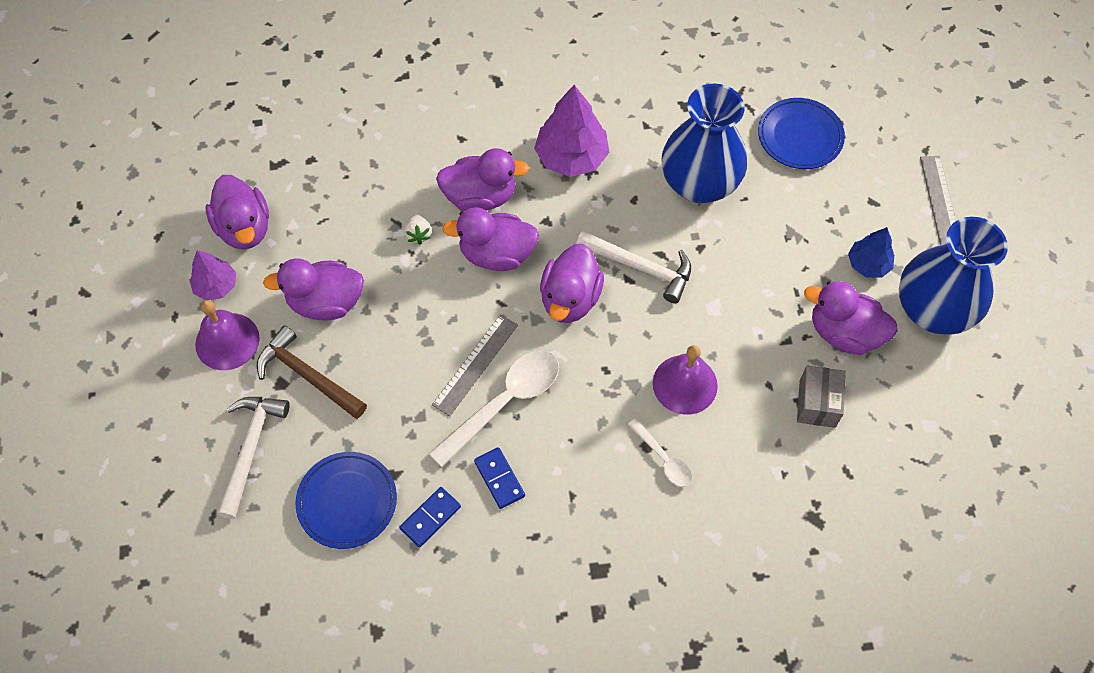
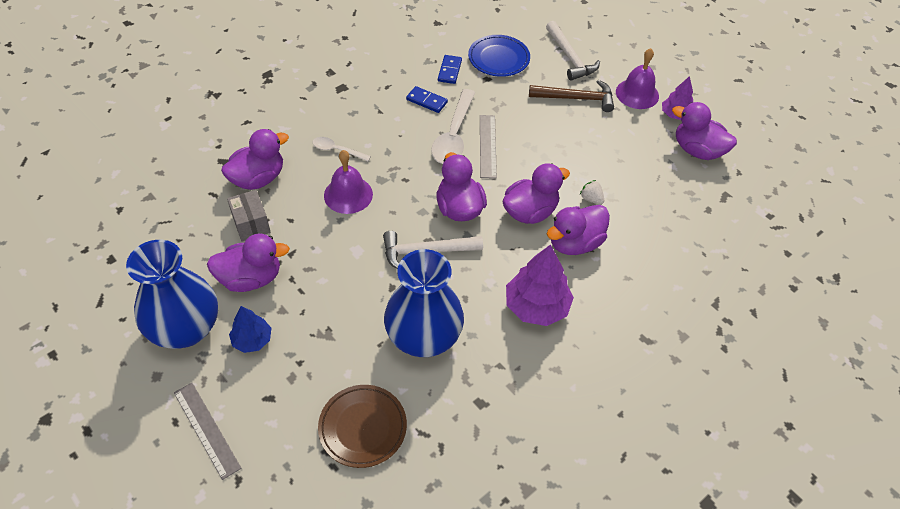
camera: 145 degrees right, 10 degrees down
(326, 302) = (605, 136): purple duck -> purple duck (258, 178)
(799, 137) = (363, 428): blue plate -> brown plate

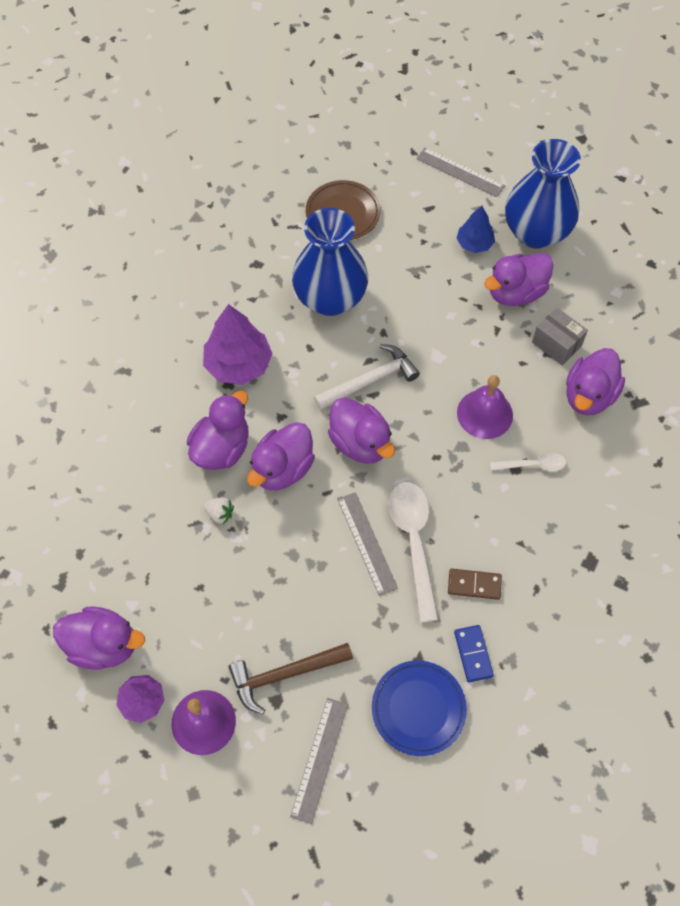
camera: 160 degrees right, 10 degrees up
(427, 101) = (474, 585): blue domino -> brown domino
(570, 57) = (319, 759): white hammer -> grey ruler

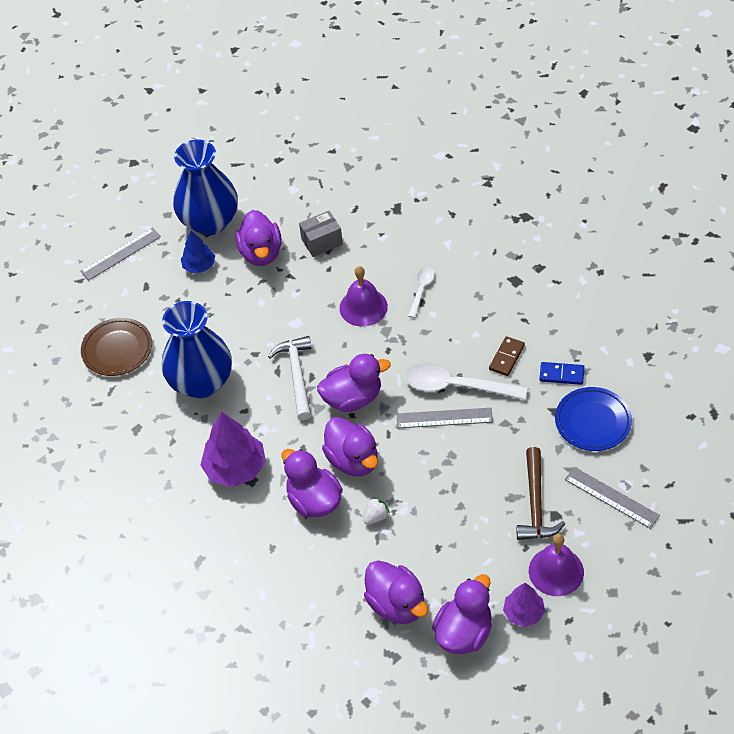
camera: 65 degrees left, 10 degrees down
(589, 395) = (377, 236): purple duck -> purple duck (397, 604)

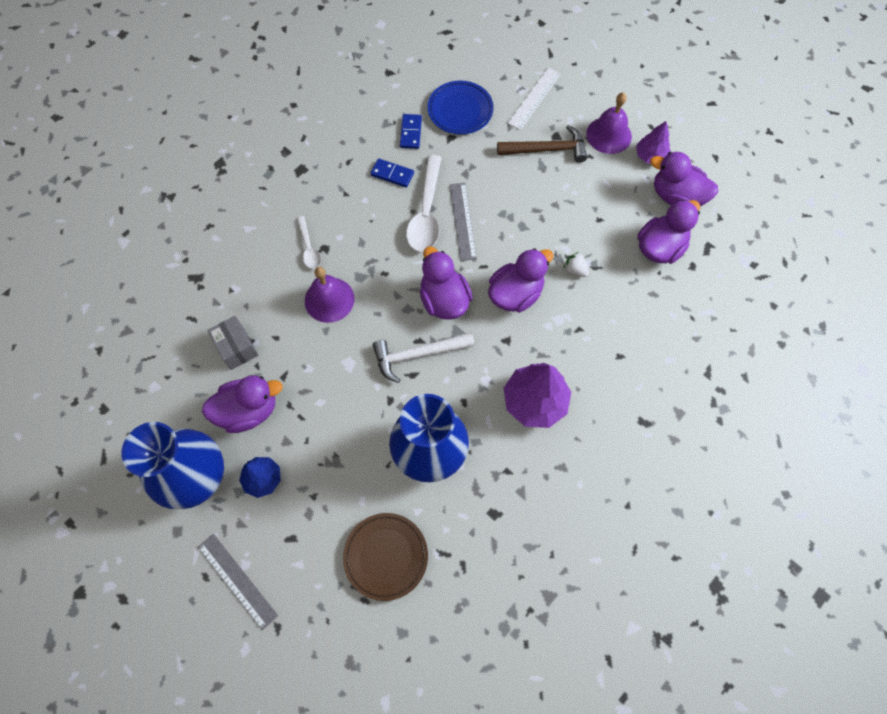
camera: 100 degrees left, 15 degrees up
(314, 501) = (564, 324): purple duck -> none
(421, 290) = (309, 248): white spoon -> white spoon turned 120 degrees counterclockwise
(507, 357) = (392, 174): brown domino -> blue domino
(611, 497) = (534, 98): grey ruler -> white ruler

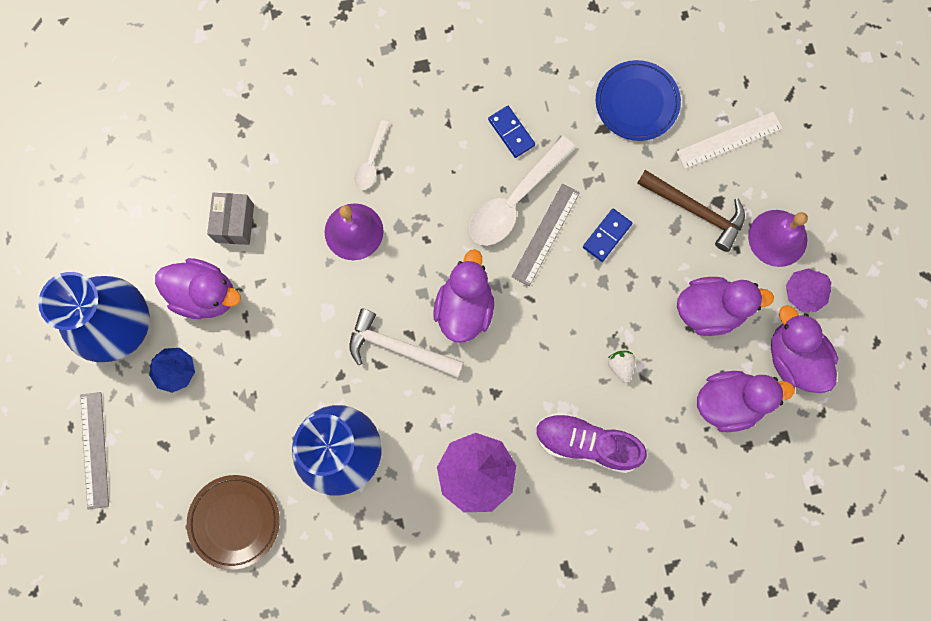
camera: 35 degrees right, 10 degrees up
(410, 132) = (565, 95): blue domino -> blue domino (607, 235)
(515, 294) = (540, 350): purple duck -> purple duck (710, 310)
(592, 332) = (586, 443): none -> purple shoe

